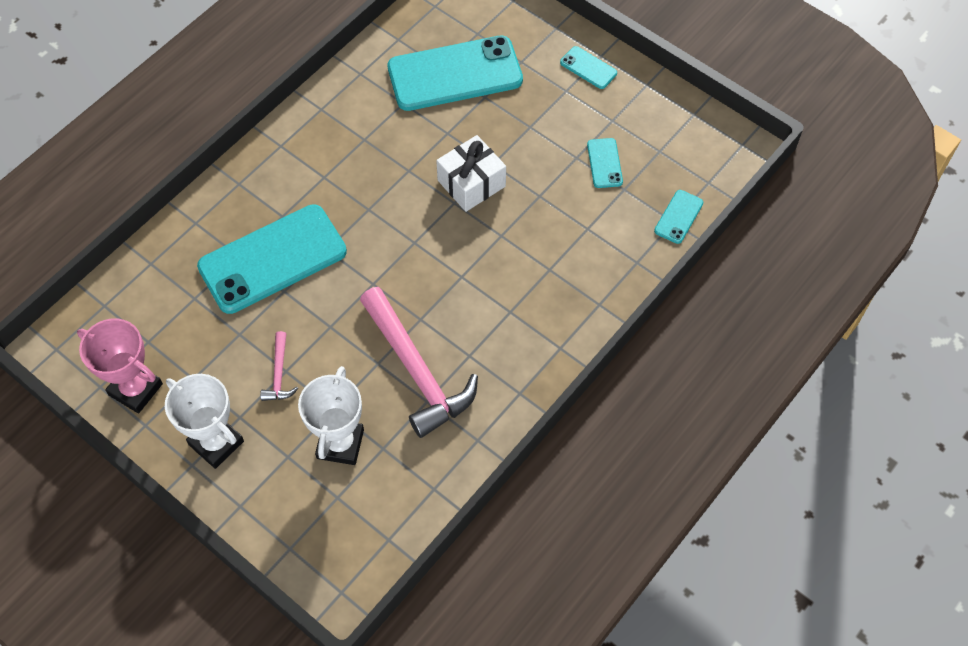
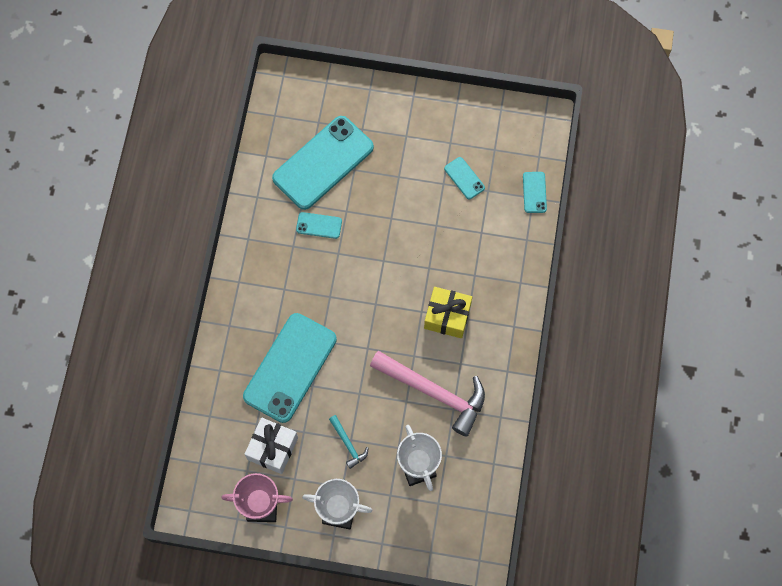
camera: 30 degrees left, 10 degrees up
(279, 373) = (348, 444): pink hammer -> turquoise hammer
(471, 183) = (386, 240): white gift -> white gift (272, 448)
(487, 297) = (447, 316): none -> yellow gift
(588, 68) = (410, 110): turquoise phone -> turquoise phone (319, 225)

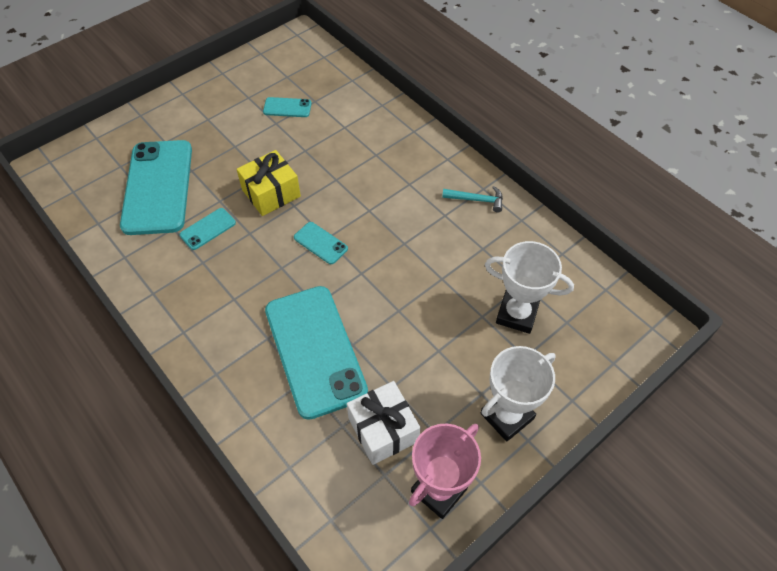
camera: 50 degrees left, 15 degrees down
(348, 444) = (440, 356): turquoise hammer -> turquoise hammer (476, 200)
(434, 392) = (453, 251): pink hammer -> none
(447, 316) = (392, 195): yellow gift -> yellow gift (271, 193)
(534, 192) = (349, 76): turquoise phone -> turquoise phone (320, 243)

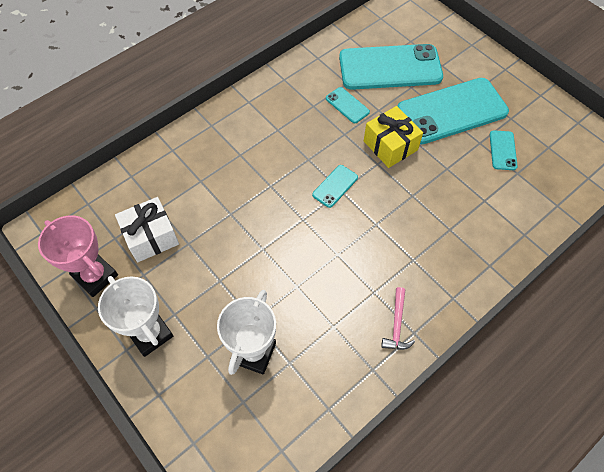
camera: 90 degrees right, 5 degrees up
(315, 350) = (226, 187): turquoise phone -> turquoise phone (452, 111)
(476, 200) = (397, 324): turquoise hammer -> pink hammer

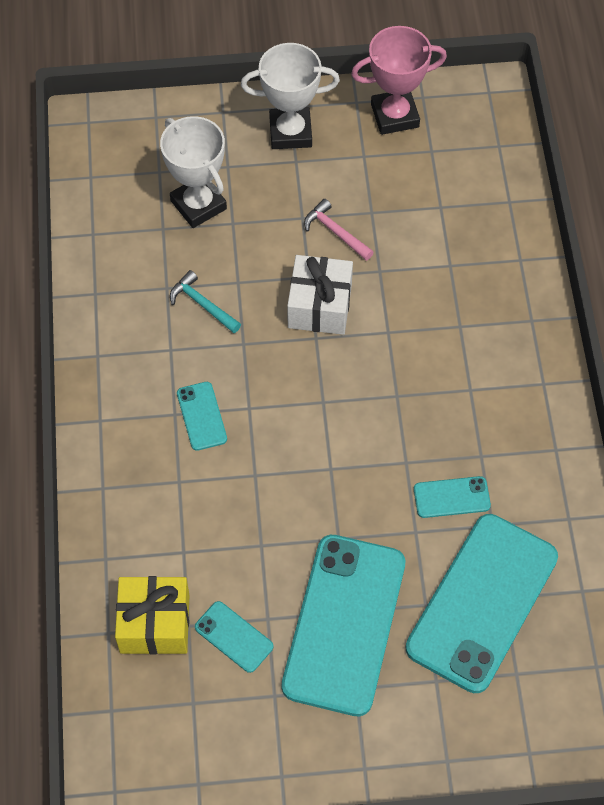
camera: 125 degrees right, 0 degrees up
(151, 237) = (407, 183): white gift -> white gift (320, 306)
(329, 295) = (202, 304): none -> turquoise hammer
(335, 186) = (334, 399): turquoise phone -> turquoise phone (201, 416)
(390, 145) = (346, 503): yellow gift -> yellow gift (155, 623)
(397, 324) = (119, 345): pink hammer -> pink hammer (336, 232)

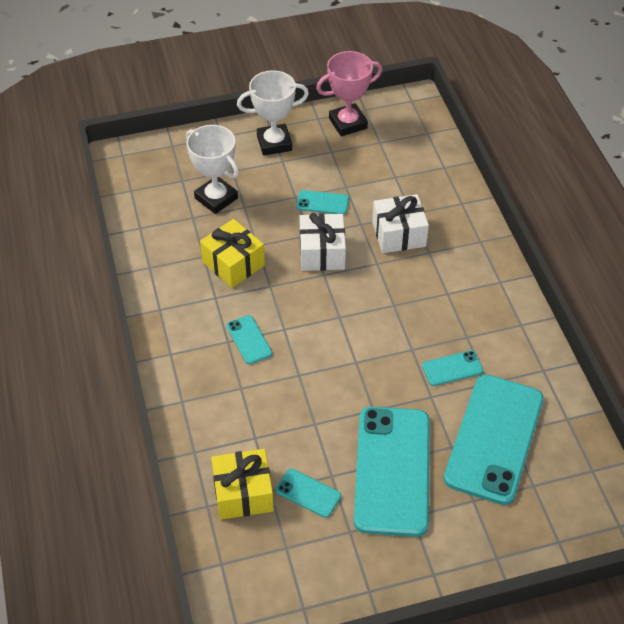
camera: 10 degrees left, 10 degrees down
(202, 304) = (233, 264): turquoise hammer -> yellow gift
(336, 232) = (322, 203): pink hammer -> turquoise phone
(426, 294) = (399, 234): none -> white gift

